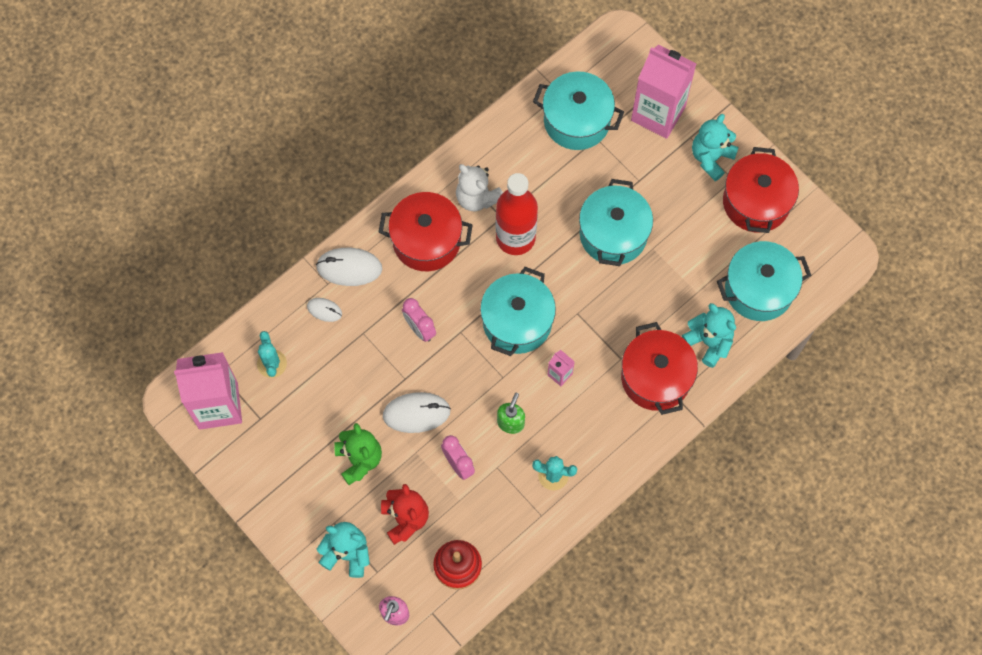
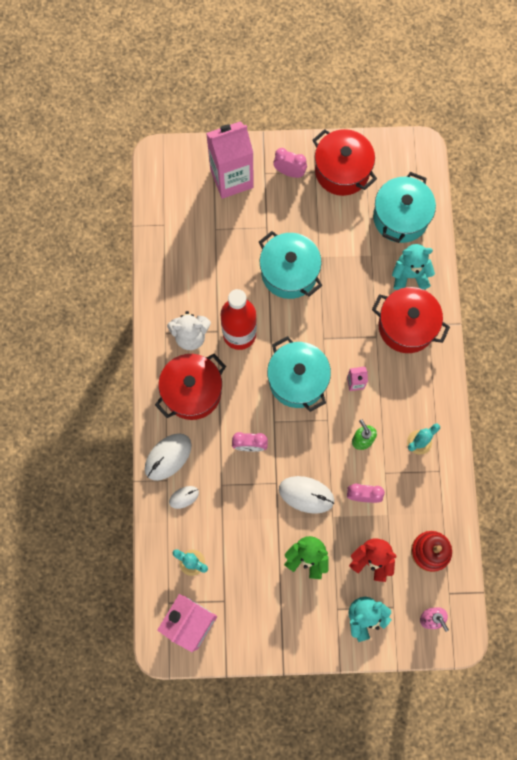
camera: 50 degrees left, 5 degrees up
(416, 413) = (306, 495): white mouse -> white mouse turned 75 degrees clockwise
(576, 121) = (192, 231): turquoise pot -> none
(711, 158) = (289, 172): turquoise teddy bear -> pink clock

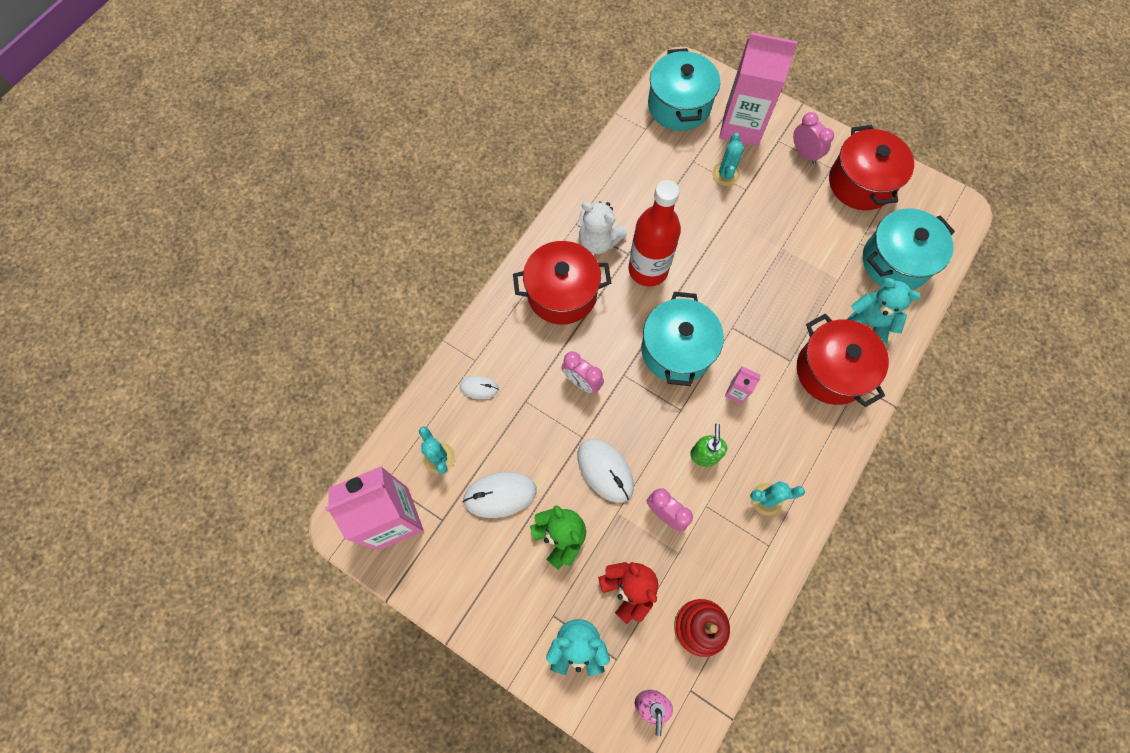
camera: 35 degrees right, 5 degrees down
(168, 457) = (492, 339): white mouse -> white mouse (500, 495)
(245, 225) = (725, 174): none -> turquoise cactus
(289, 273) = (740, 244): turquoise pot -> turquoise pot (679, 106)

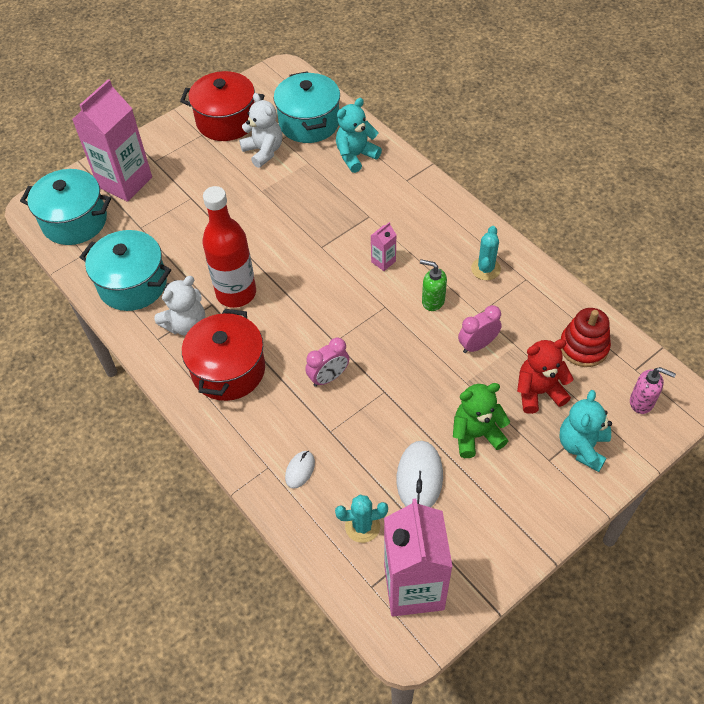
camera: 70 degrees left, 15 degrees down
(605, 470) = (423, 381): white mouse -> none
(676, 350) = (326, 293): turquoise pot -> turquoise pot (133, 284)
(725, 174) = (168, 208): turquoise cactus -> none
(804, 153) = (178, 148): pink clock -> none
(831, 371) = (388, 192): red pot -> none
(835, 232) = (264, 151): none -> white teddy bear

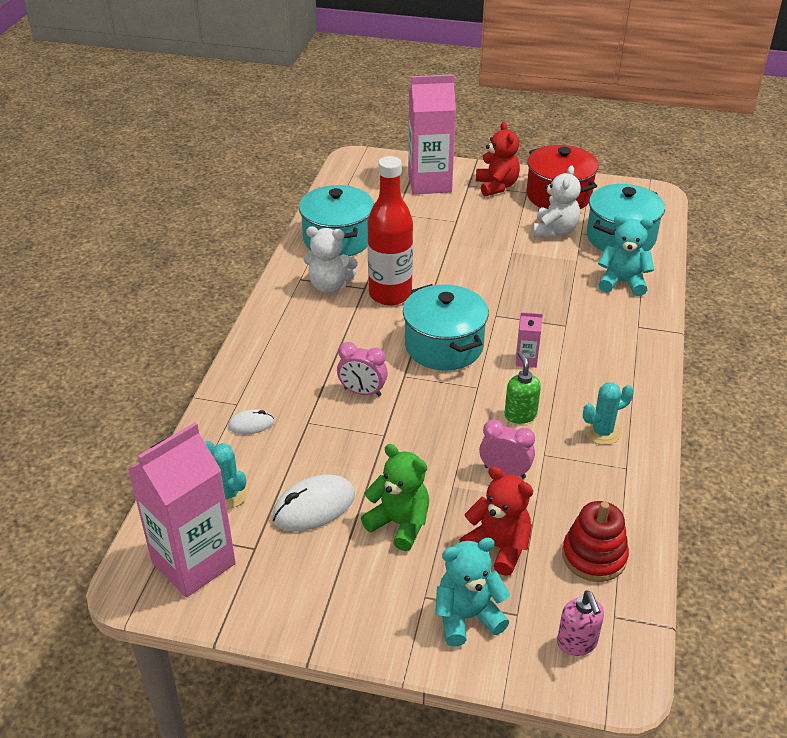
camera: 50 degrees right, 15 degrees down
(74, 221) = (363, 182): turquoise pot -> turquoise pot (444, 346)
(175, 146) = (496, 186): none -> red teddy bear
(228, 370) = (309, 331): red pot -> none

